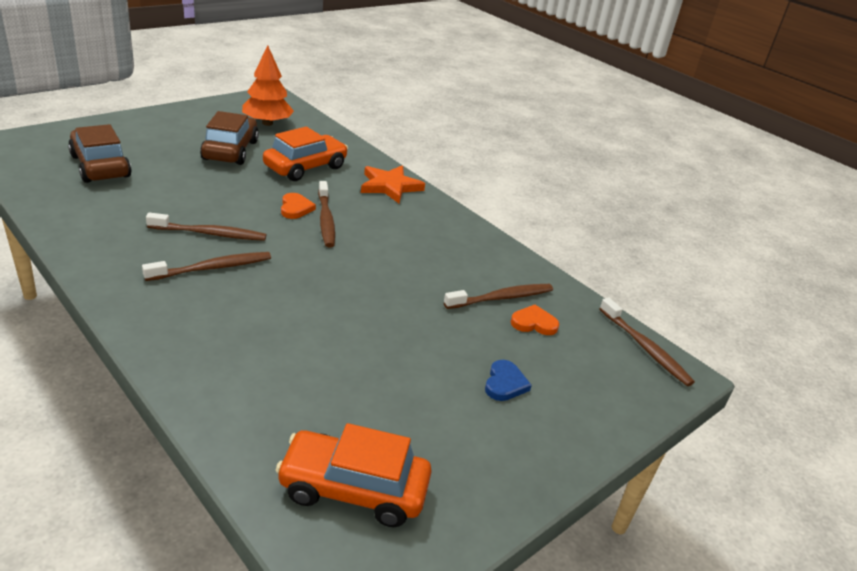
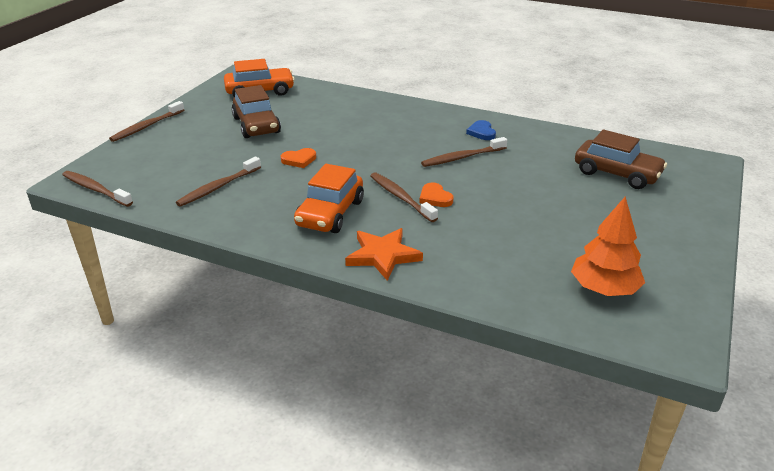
camera: 160 degrees right, 0 degrees up
(212, 268) = (428, 140): brown toothbrush -> brown toothbrush (147, 126)
(230, 150) = (569, 232): brown car -> brown car (256, 125)
(305, 167) = (482, 243): orange car -> orange car (330, 213)
(505, 383) = (200, 142): blue heart -> blue heart (481, 132)
(534, 323) = (188, 178): orange heart -> orange heart (299, 160)

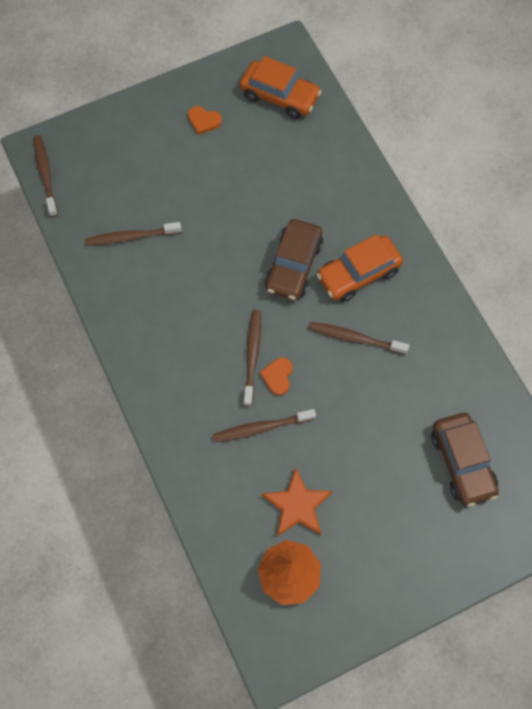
camera: 40 degrees right, 35 degrees up
(147, 126) = (142, 97): brown toothbrush -> brown toothbrush (261, 428)
(256, 125) = (230, 158): brown car -> brown car (293, 265)
(299, 160) = (220, 241): orange heart -> orange heart (204, 121)
(330, 213) = (183, 335): orange car -> orange car (358, 273)
(383, 256) = (175, 415): orange star -> orange star (297, 505)
(481, 132) = (412, 313): blue heart -> none

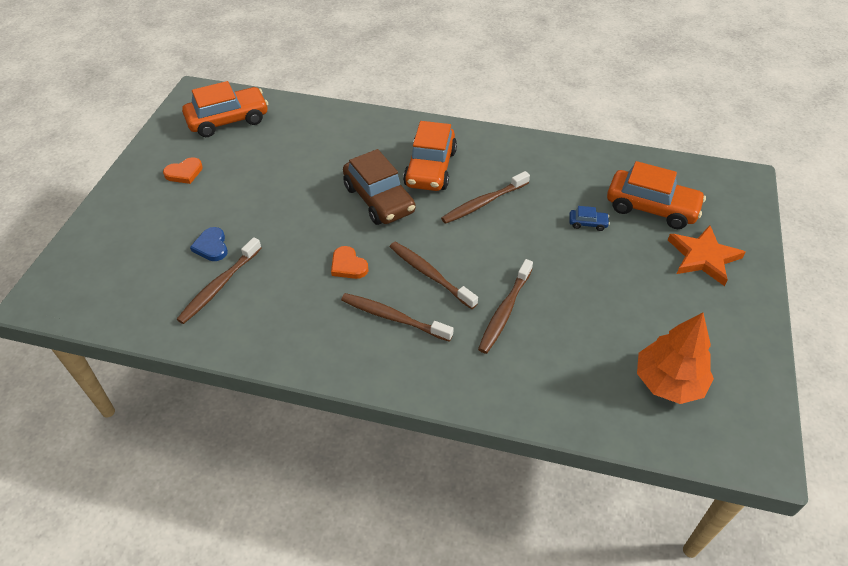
camera: 50 degrees left, 20 degrees down
(45, 175) = (73, 309): brown toothbrush -> brown toothbrush (393, 317)
(157, 201) = (211, 246): none -> blue heart
(277, 376) = (467, 270): orange heart -> orange heart (348, 265)
(297, 505) = (603, 333): orange star -> orange star (703, 257)
(400, 426) = (587, 223): none -> blue car
(462, 462) = (651, 208): brown car -> orange car

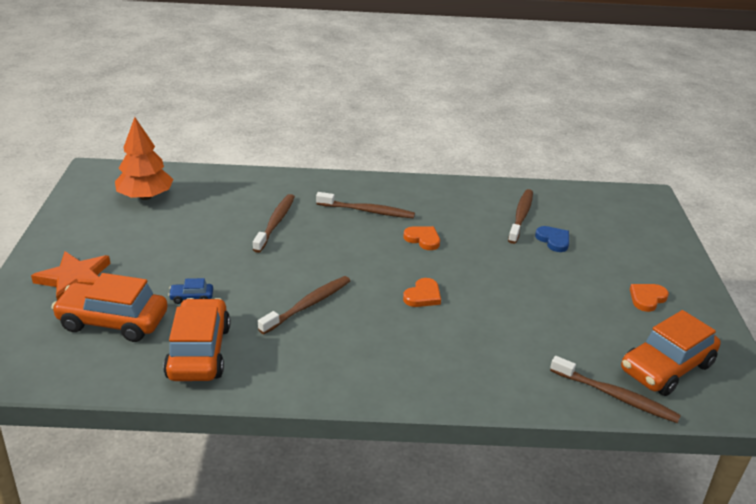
camera: 165 degrees right, 15 degrees down
(379, 199) = (423, 296): brown car -> orange heart
(430, 168) = (379, 336): orange car -> orange car (199, 352)
(430, 274) = (346, 240): brown toothbrush -> brown toothbrush (615, 396)

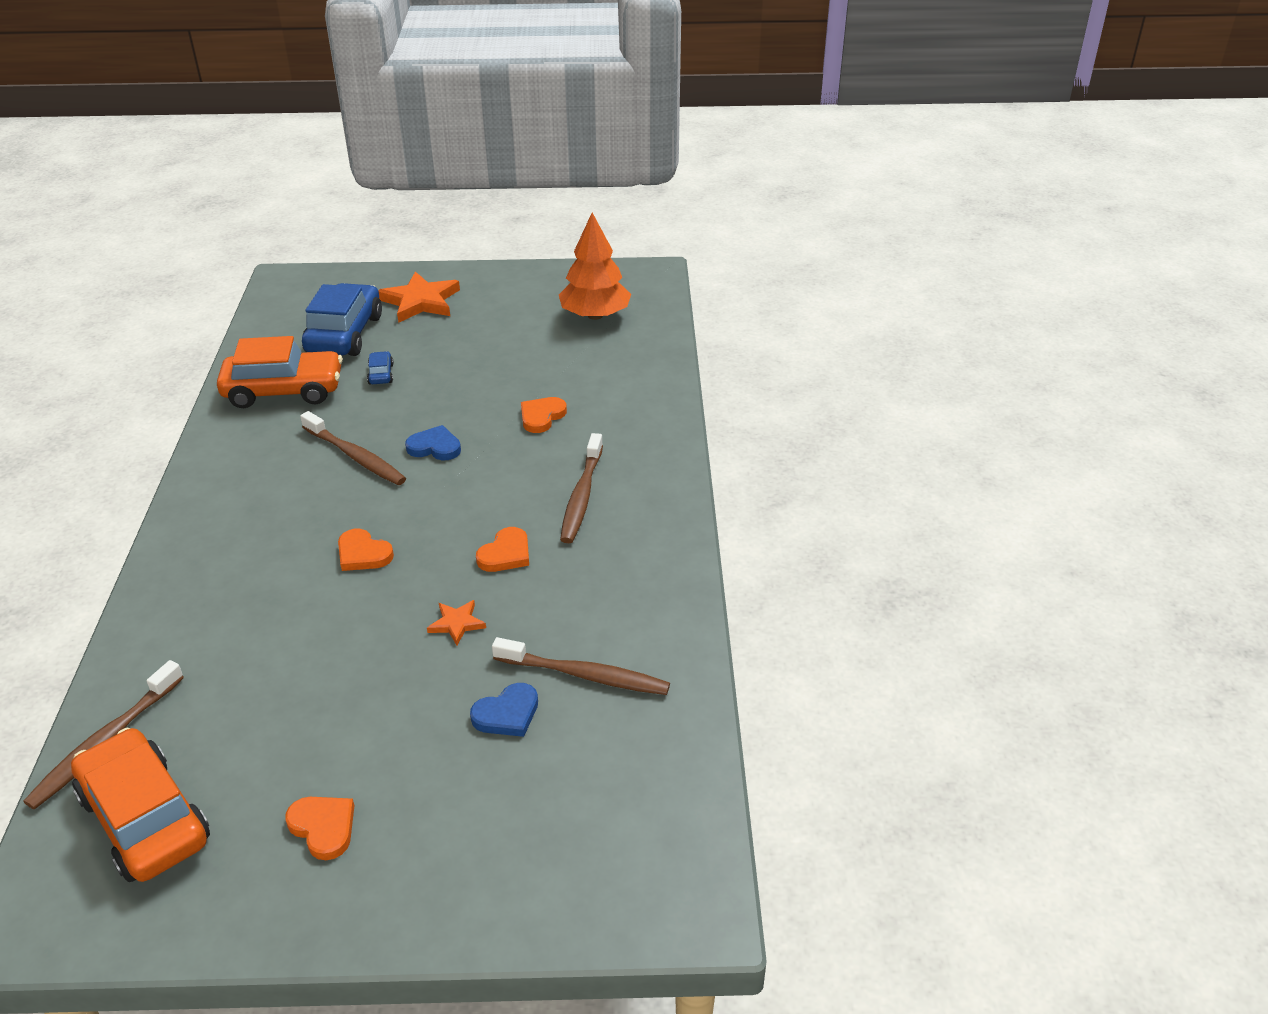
camera: 90 degrees right, 5 degrees up
(113, 321) = (345, 334): orange car -> blue car
(275, 223) = (541, 416): brown toothbrush -> orange heart
(303, 268) = (435, 447): none -> blue heart
(486, 257) = (457, 623): none -> orange star

